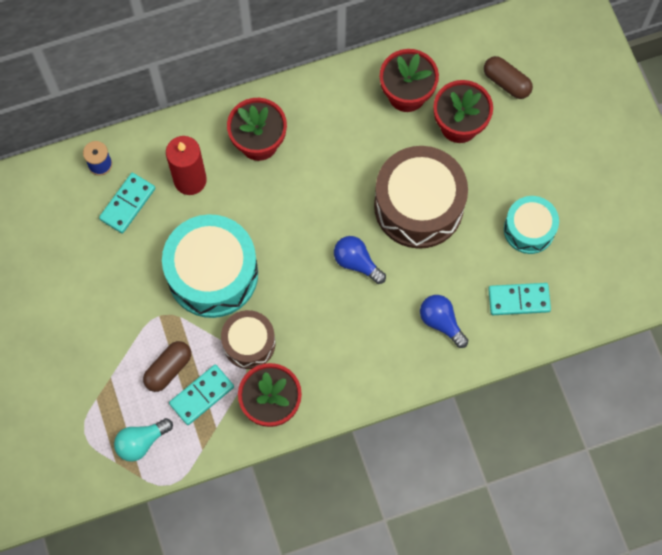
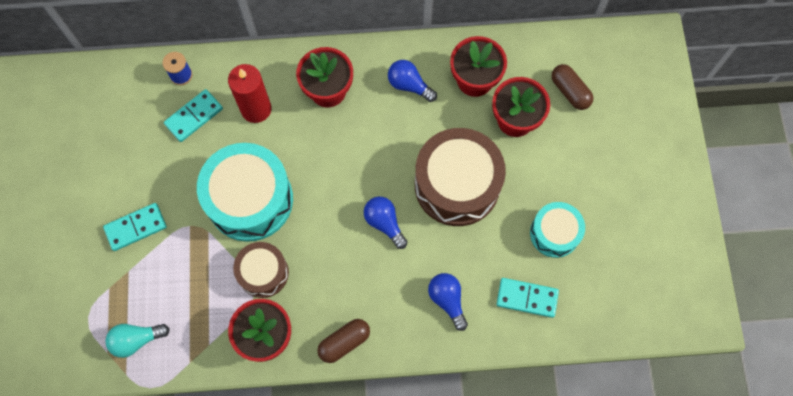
camera: 15 degrees right, 0 degrees up
(168, 369) = (182, 277): brown capsule -> brown capsule (344, 342)
(202, 395) = (205, 310): turquoise domino -> turquoise domino (136, 228)
(341, 116) = (409, 85): none -> blue light bulb

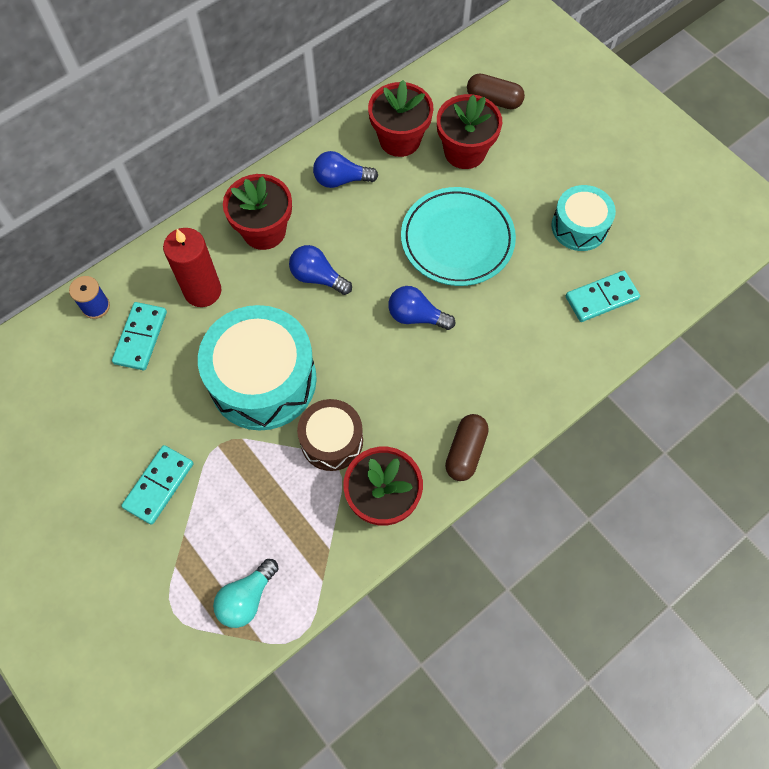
camera: 35 degrees left, 5 degrees down
(447, 300) = (532, 347): blue light bulb -> blue light bulb (317, 277)
(457, 185) = (457, 240): brown drum -> turquoise plate

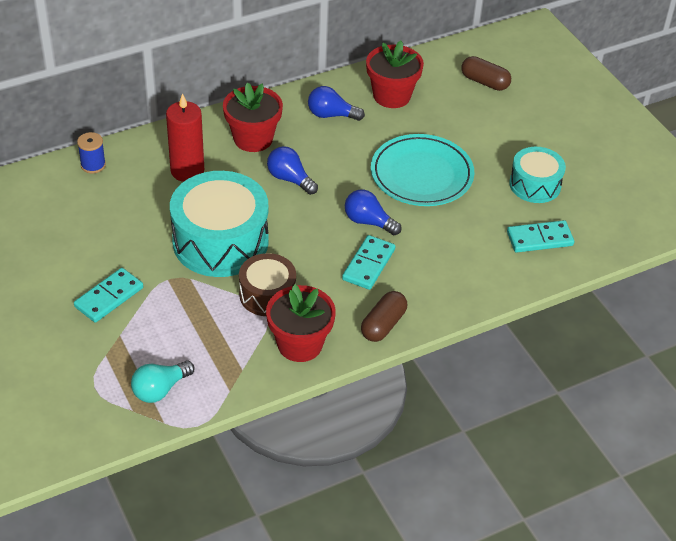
camera: 10 degrees right, 20 degrees down
(141, 337) = (125, 193): turquoise domino -> turquoise domino (369, 264)
(465, 152) = (447, 114): red flower pot -> none

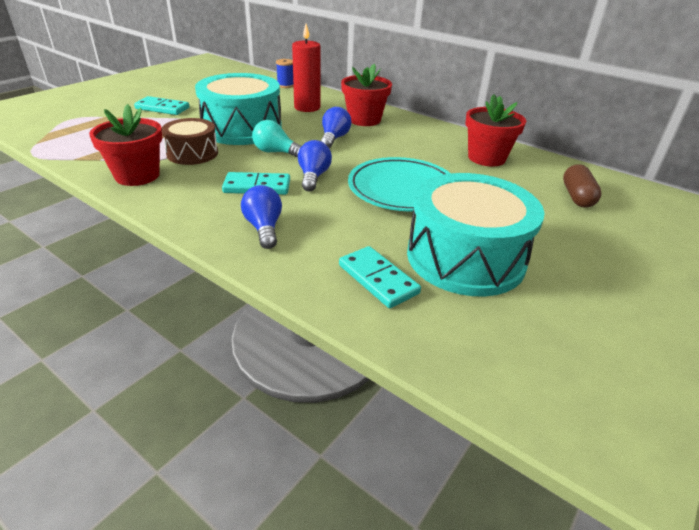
camera: 65 degrees right, 10 degrees down
(160, 389) = (71, 137): turquoise light bulb -> turquoise light bulb (276, 152)
(331, 115) = (427, 140): blue light bulb -> blue light bulb (264, 228)
(383, 325) = (178, 208): brown capsule -> none
(535, 185) = (465, 257): turquoise drum -> turquoise drum, size x1.76

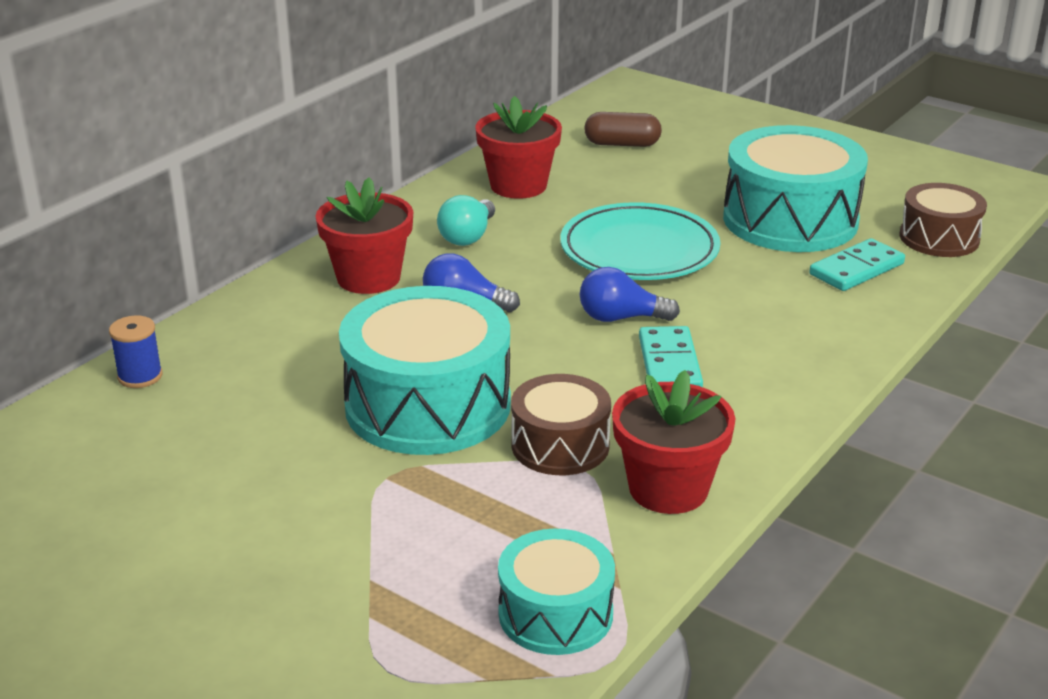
camera: 90 degrees left, 5 degrees down
(71, 146) = (555, 613): none -> turquoise drum
(162, 108) = (307, 534): turquoise domino -> none
(264, 228) = (785, 347): blue light bulb -> none
(276, 152) = (536, 357): turquoise light bulb -> turquoise light bulb (468, 236)
(307, 107) = (301, 340): red candle -> none
(448, 346) = (939, 238): none -> brown drum

